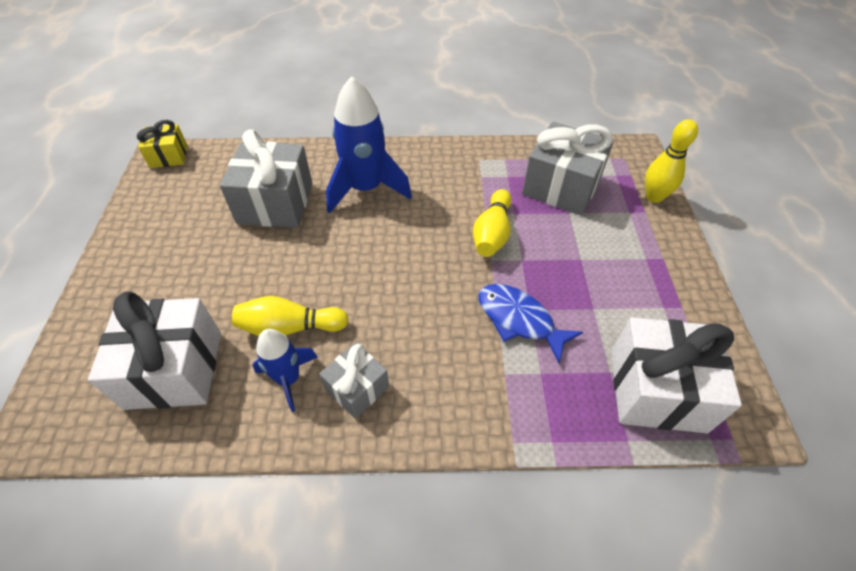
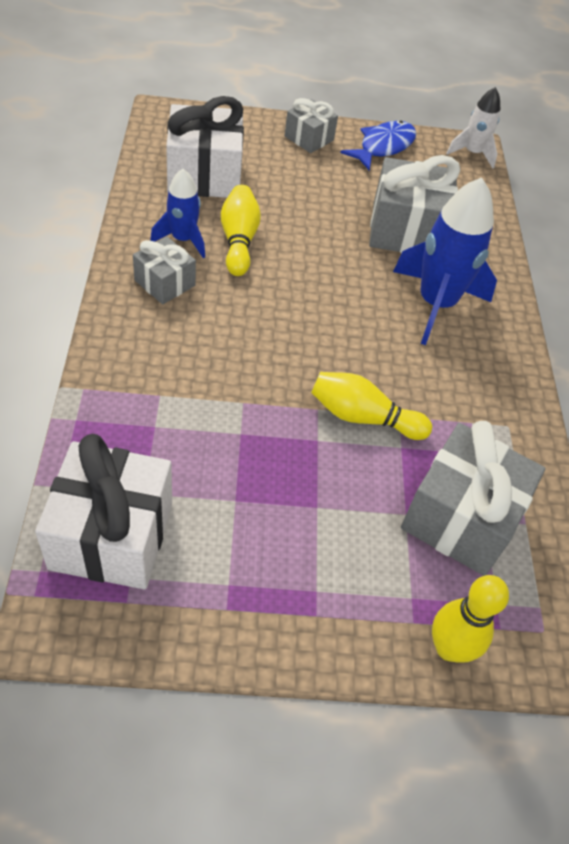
camera: 85 degrees right, 0 degrees up
(121, 275) = (309, 138): none -> grey gift
(169, 156) = (472, 153): yellow gift -> white rocket
(519, 320) = (227, 420): blue fish -> blue fish (383, 147)

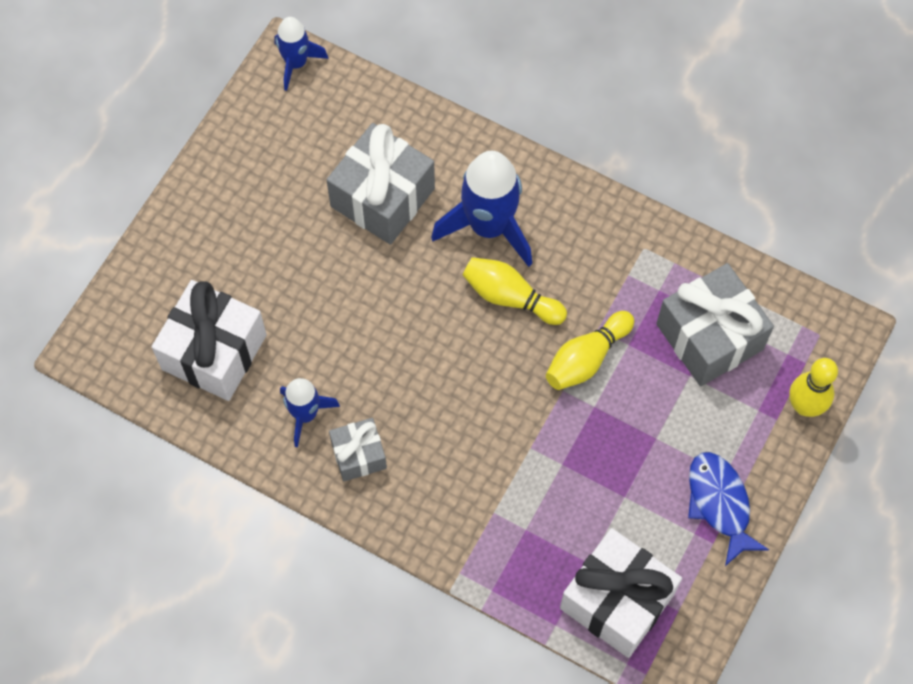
camera: 55 degrees left, 15 degrees up
(239, 241) = (329, 362): yellow bowling pin -> yellow bowling pin (510, 297)
(309, 138) = (198, 217): grey gift -> none
(383, 147) = (246, 147): blue fish -> blue fish (719, 503)
(472, 153) = (296, 63): white rocket -> blue rocket

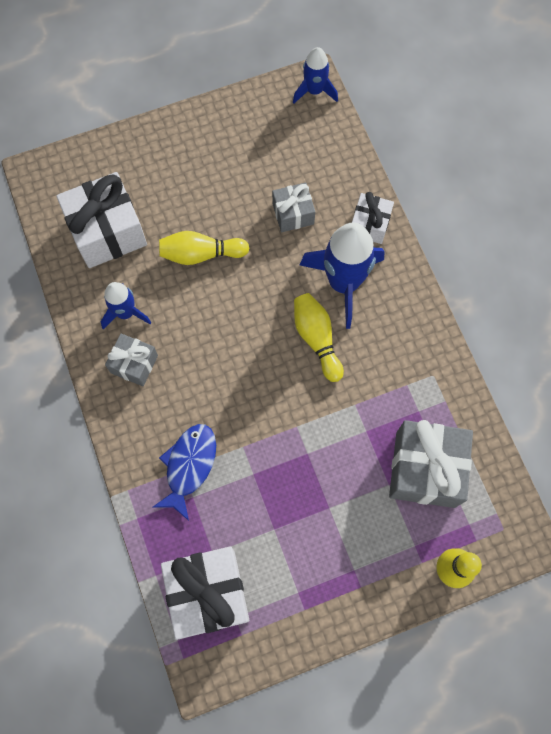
camera: 40 degrees right, 5 degrees up
(383, 197) = (293, 214): grey gift -> grey gift, size x0.56
(465, 153) = (369, 224): none -> white gift
(586, 358) = (330, 418): yellow bowling pin -> yellow bowling pin (201, 254)
(719, 503) = (332, 587): blue fish -> blue fish (189, 466)

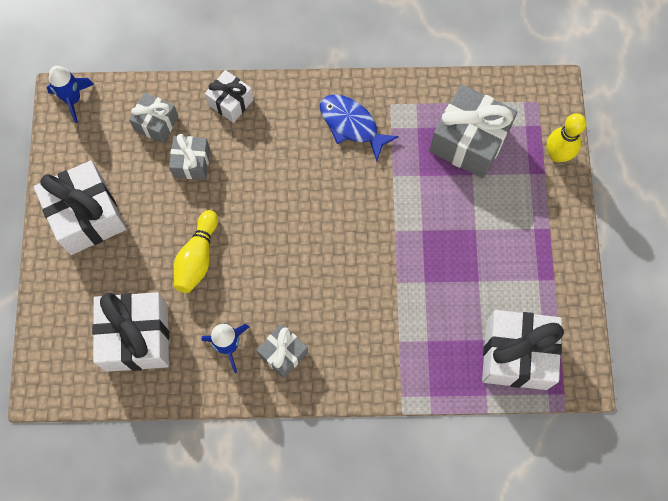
camera: 70 degrees left, 0 degrees up
(189, 466) = (398, 335): blue fish -> blue fish (351, 125)
(206, 147) = (87, 216): none -> white gift
(317, 339) = (321, 185): yellow bowling pin -> none
(320, 168) = (156, 123): none -> grey gift
(343, 283) = (277, 144): blue rocket -> none

